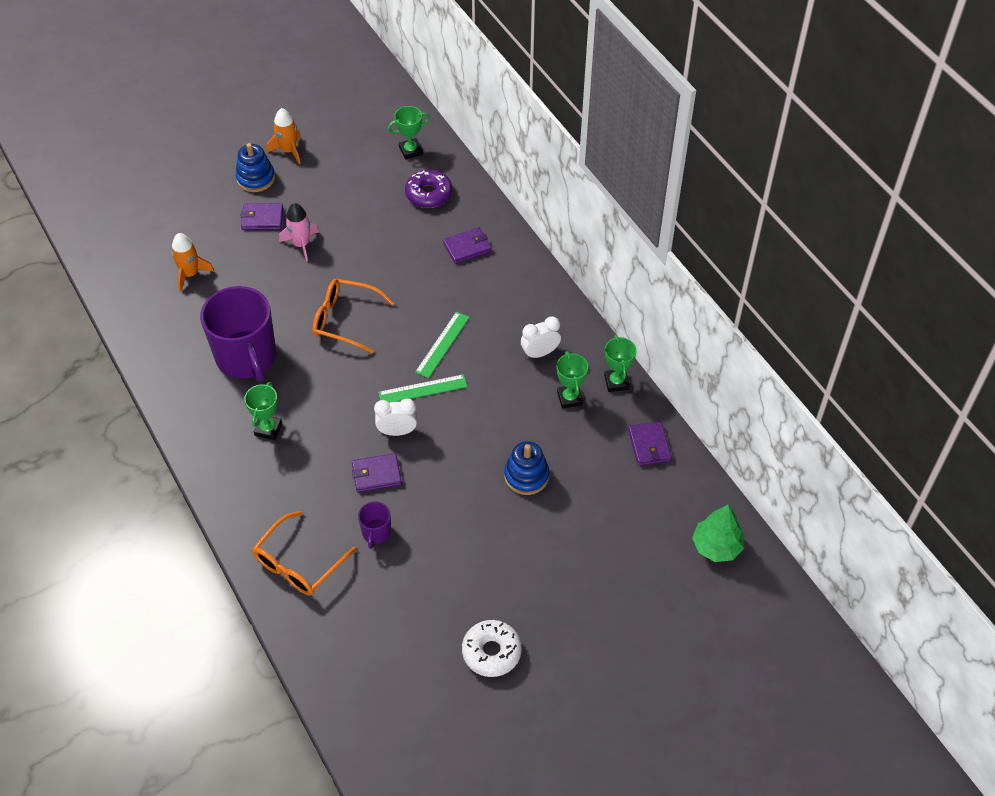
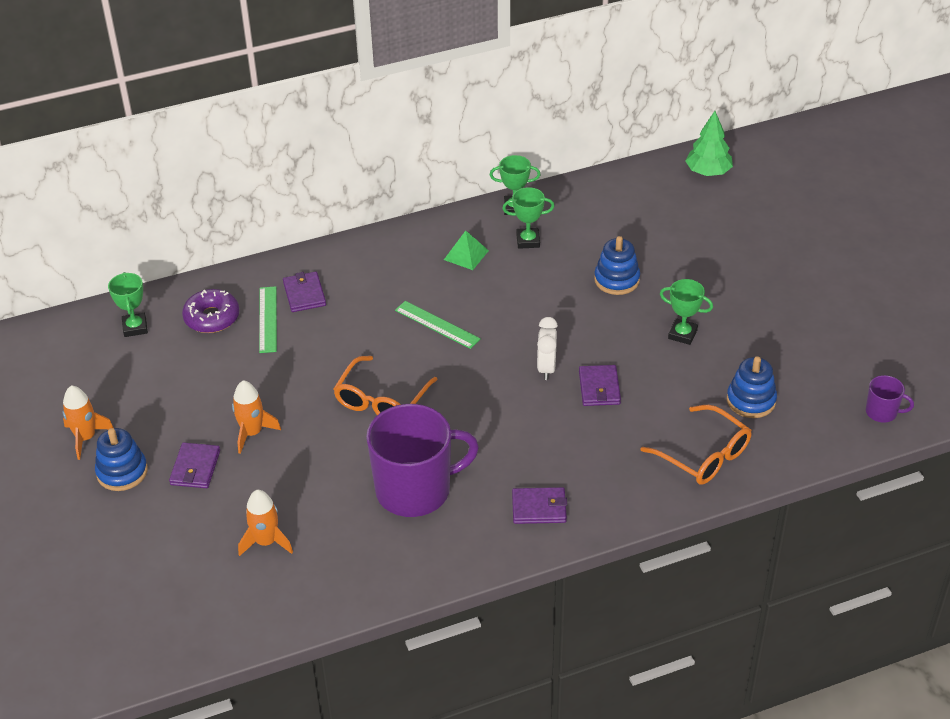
camera: 80 degrees left, 10 degrees down
(268, 429) = (524, 474): green trophy -> green trophy (682, 334)
(301, 244) = (252, 433): pink rocket -> orange rocket
(373, 599) = (751, 400): none -> blue stacking toy
(376, 532) = (672, 393): purple mug -> purple mug (882, 412)
(423, 389) = (495, 344): green ruler -> green ruler (268, 319)
(491, 652) = (811, 322): white donut -> none
(540, 353) = (466, 255): white clock -> green pyramid
(649, 445) = (593, 197): purple wallet -> purple wallet (539, 508)

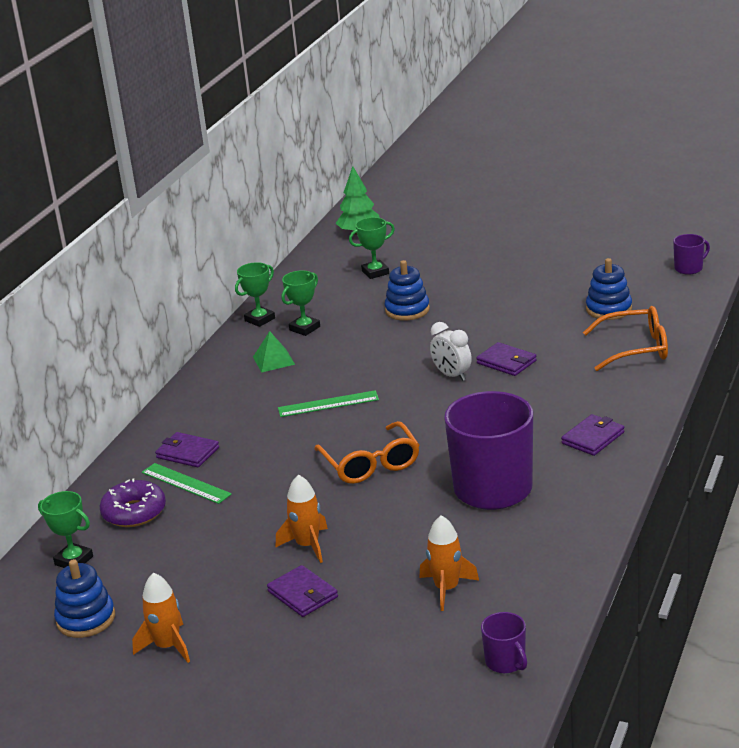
camera: 45 degrees left, 15 degrees down
(122, 472) = (244, 640): blue stacking toy -> blue stacking toy (86, 619)
(209, 627) = (506, 662): none -> purple mug
(682, 334) = (504, 308): green trophy -> green trophy (375, 272)

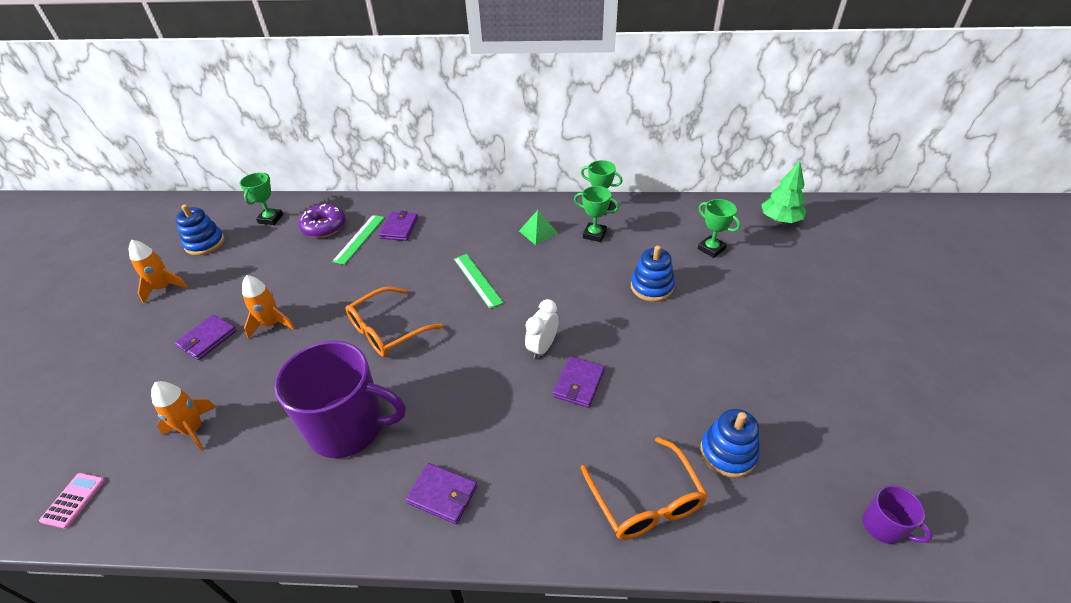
camera: 70 degrees right, 15 degrees up
(506, 662) = (73, 500): purple mug -> pink calculator

